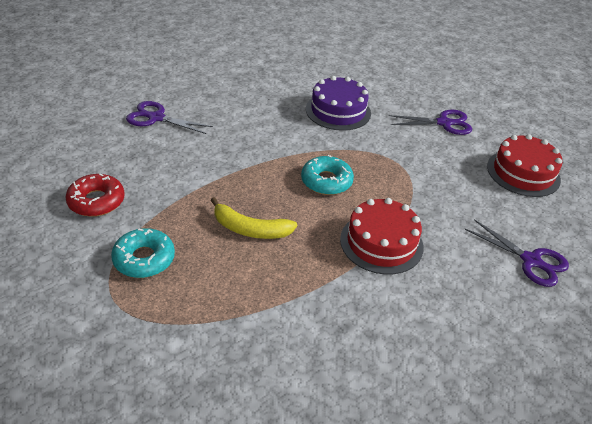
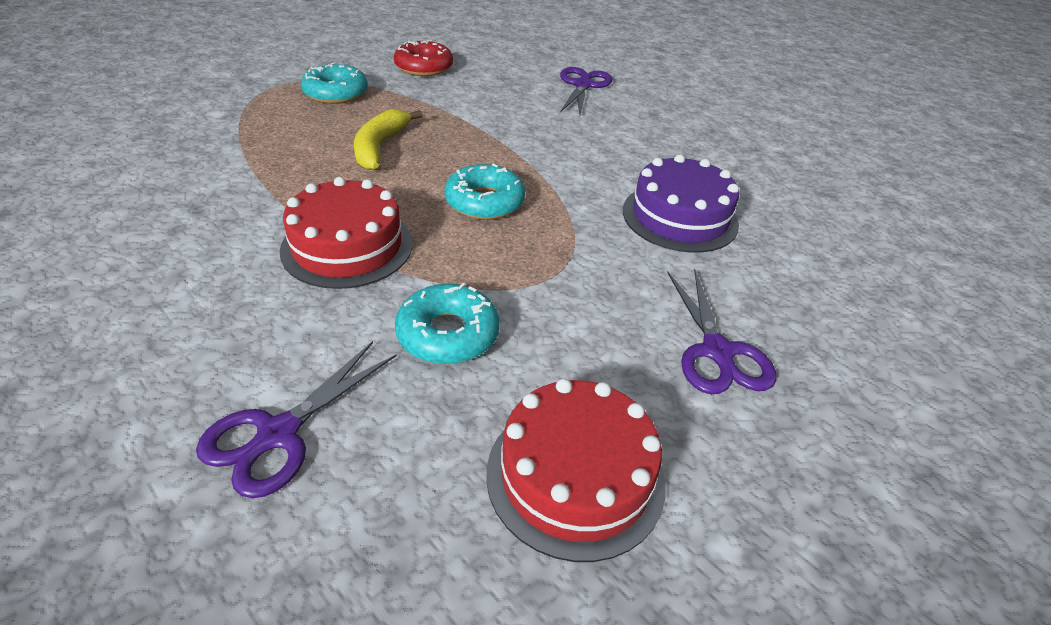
camera: 85 degrees right, 0 degrees up
(451, 203) = (448, 334): none -> turquoise donut

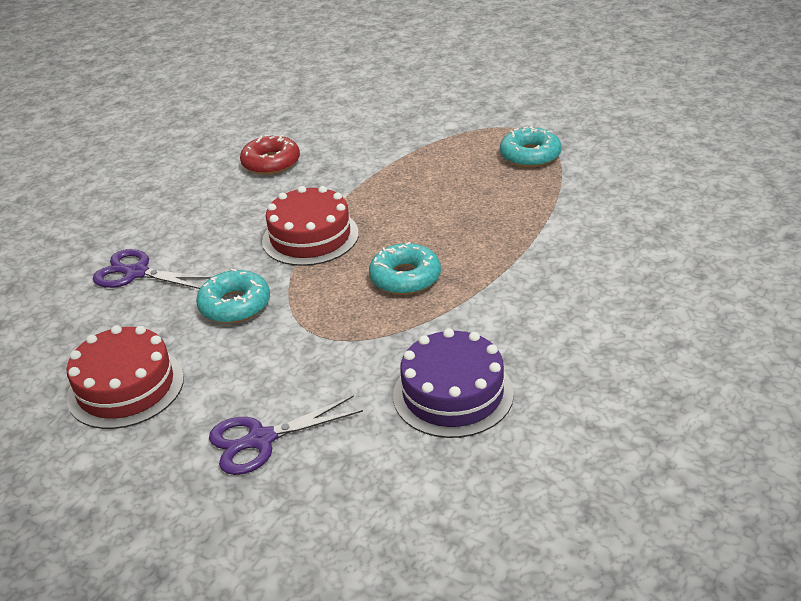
camera: 80 degrees right, 5 degrees down
(380, 146) = (455, 205): yellow banana -> none
(424, 67) = (631, 177): red donut -> red donut (271, 163)
(583, 85) = (699, 279): purple scissors -> none

